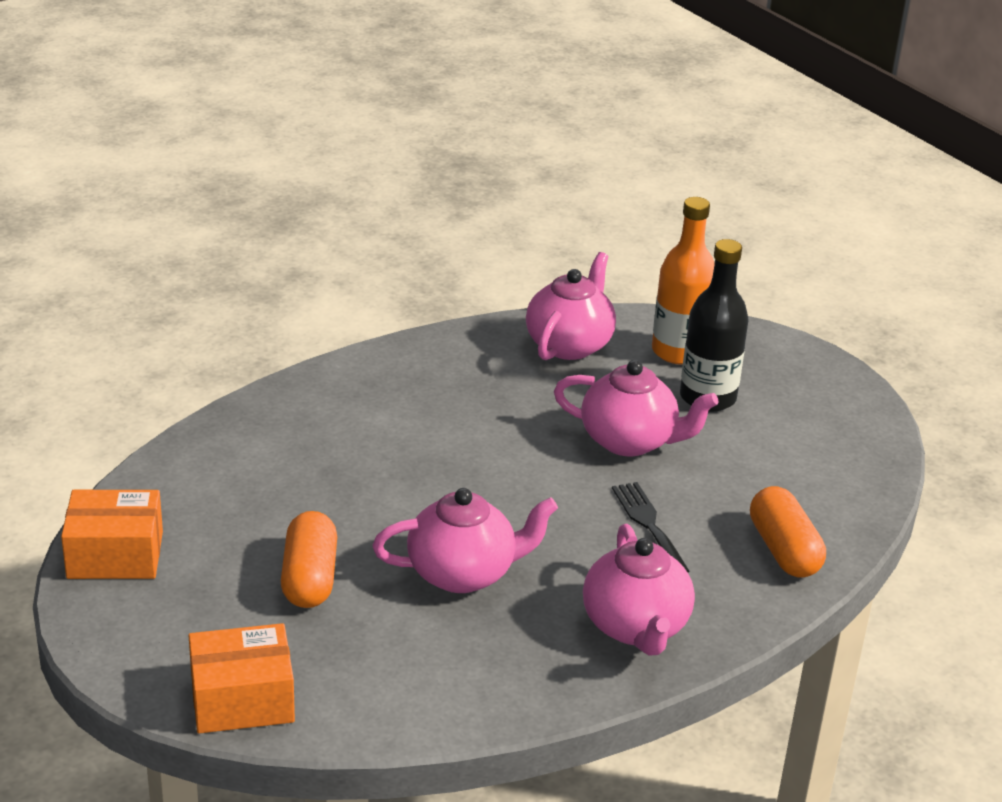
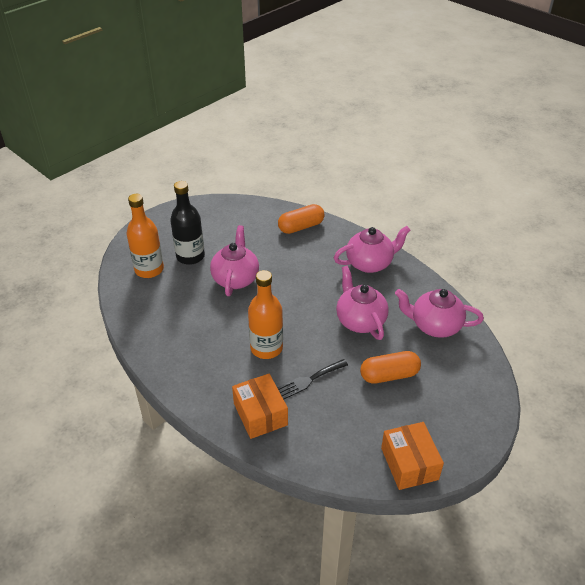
camera: 100 degrees left, 10 degrees up
(242, 699) = (481, 379): orange box -> orange box (260, 414)
(435, 450) = (266, 348): none -> orange bottle
(569, 344) = (150, 310): pink teapot -> pink teapot (434, 326)
(648, 524) = (299, 266): black fork -> black fork (309, 380)

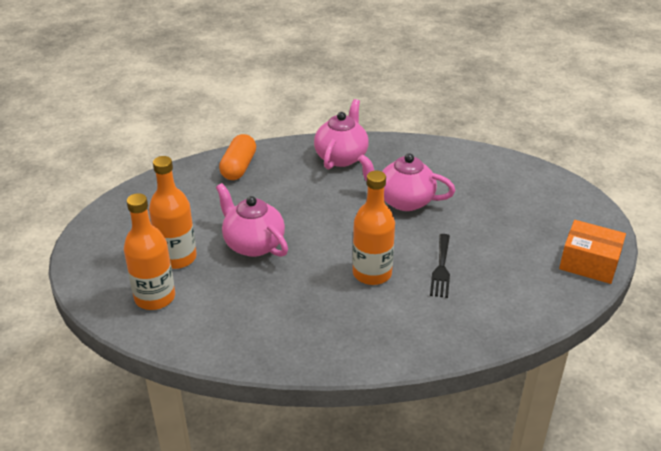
camera: 50 degrees left, 5 degrees down
(190, 256) = (177, 258): black bottle -> orange bottle
(260, 414) = (450, 321): orange box -> none
(389, 375) = (484, 220): orange capsule -> none
(434, 326) = (456, 166): pink teapot -> none

